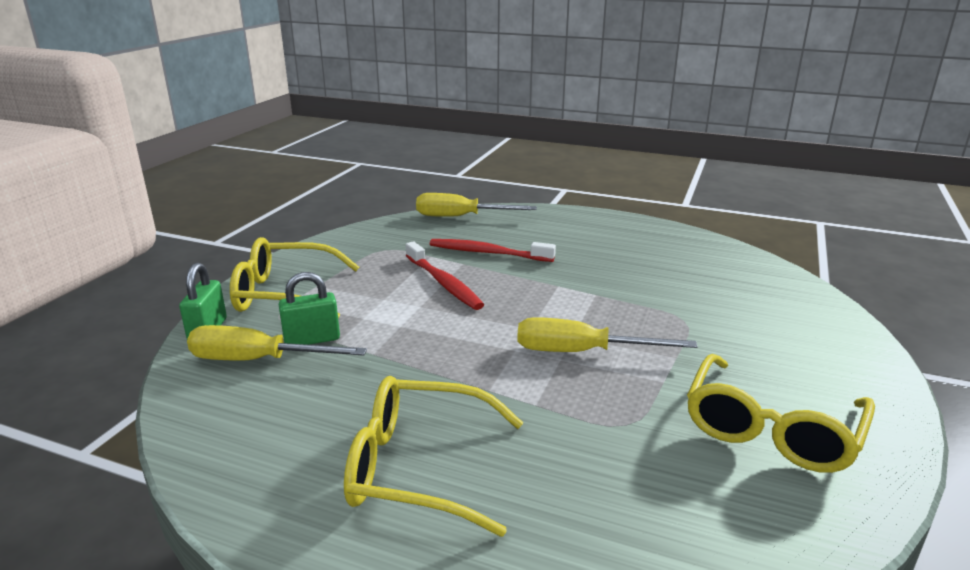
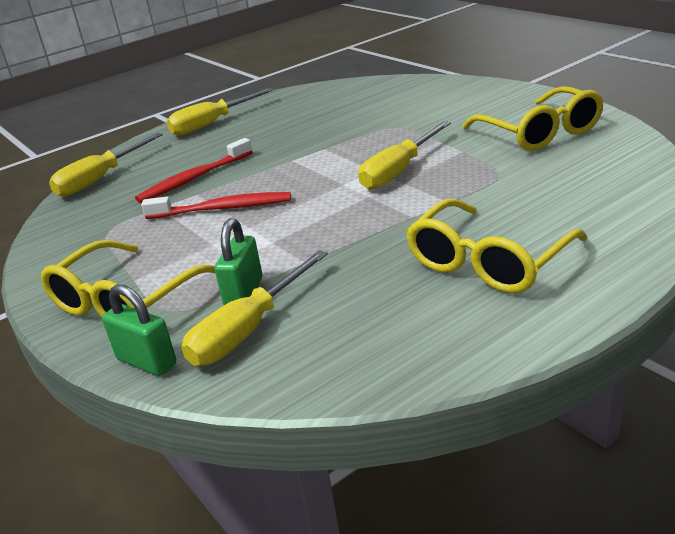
camera: 55 degrees left, 5 degrees up
(596, 225) = (212, 124): none -> yellow screwdriver

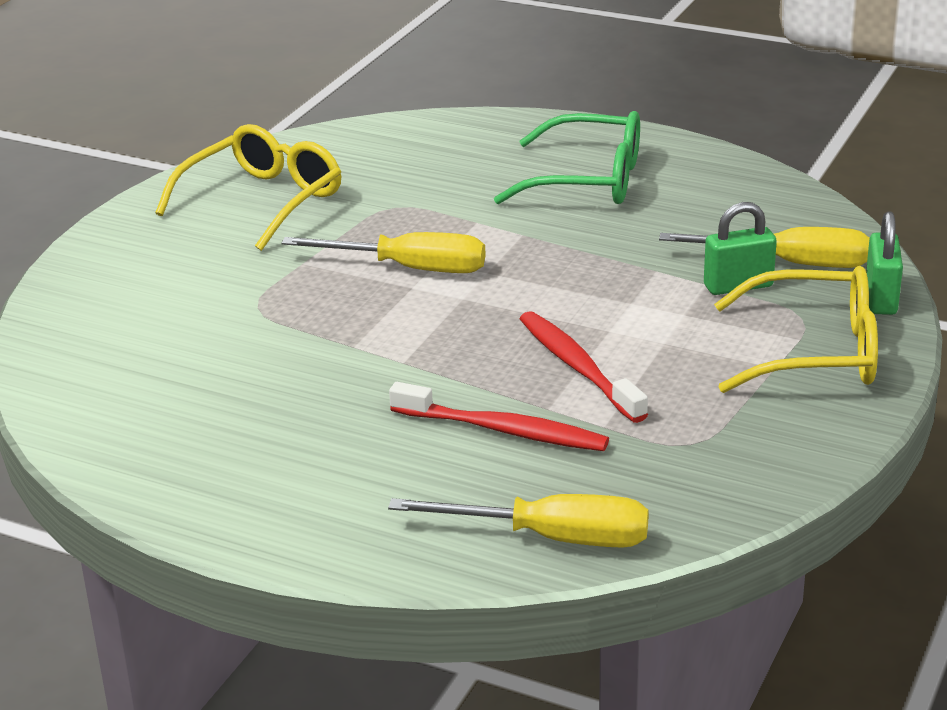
camera: 120 degrees left, 0 degrees up
(212, 124) = (273, 505): yellow screwdriver -> none
(488, 262) = (588, 180): yellow glasses -> green glasses

